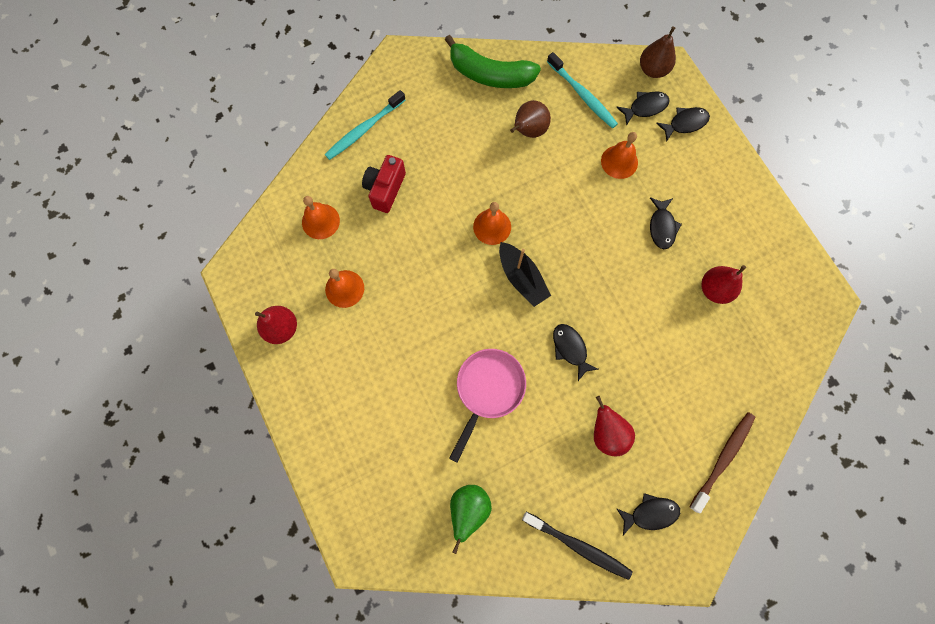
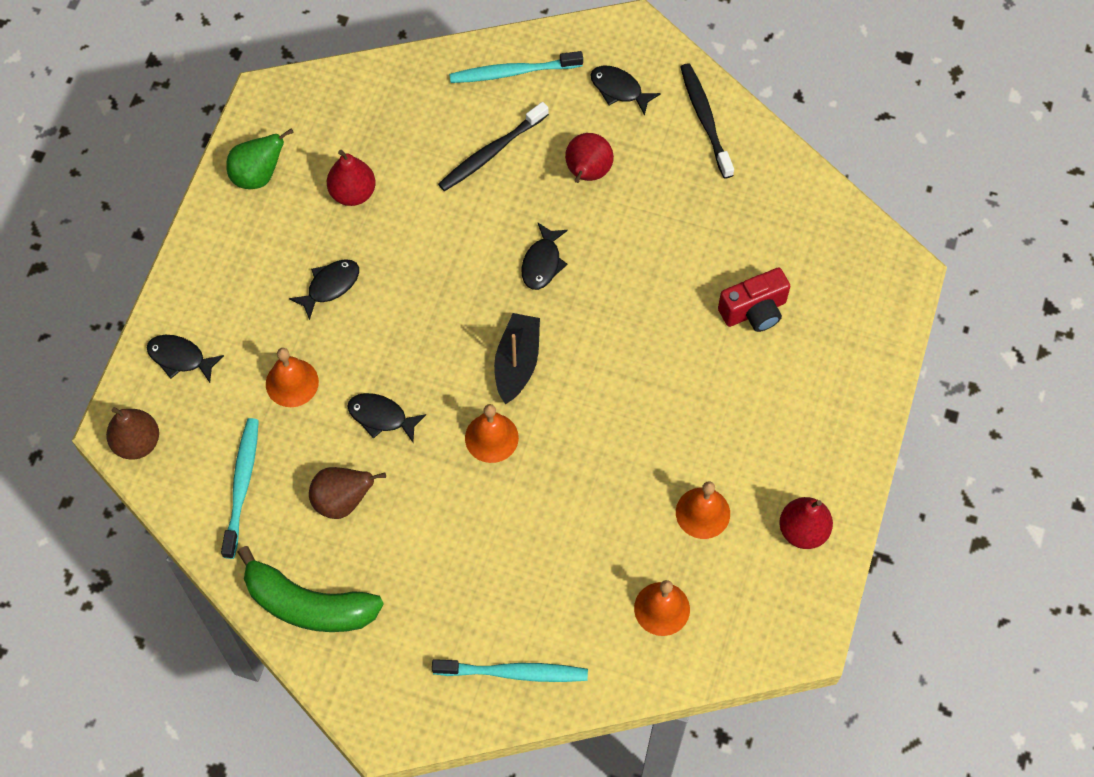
camera: 135 degrees left, 10 degrees down
(385, 189) = (559, 579): red camera -> red camera (754, 311)
(469, 508) = (771, 222): green pear -> green pear (258, 175)
(488, 389) = (655, 297): pink pan -> none
(490, 74) = (309, 605): green banana -> green banana turned 135 degrees clockwise
(645, 107) = (197, 411): black fish -> black fish (381, 417)
(673, 390) = (491, 152): none -> black toothbrush
(723, 459) = (512, 72): brown toothbrush -> turquoise toothbrush

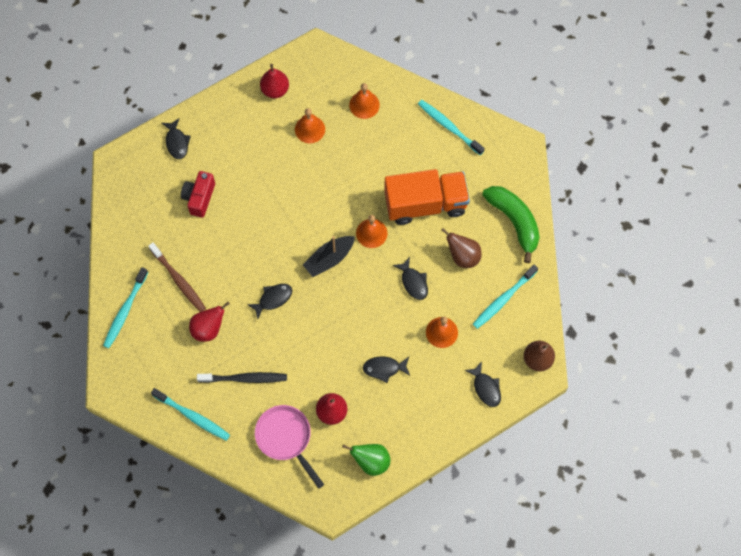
camera: 140 degrees left, 5 degrees up
(382, 127) = (286, 438): none -> pink pan
(453, 533) = (425, 204): none -> orange truck
(619, 89) = (150, 362): black fish -> black fish (177, 142)
(678, 198) = (178, 280): none -> brown toothbrush
(705, 119) = (125, 311): black toothbrush -> turquoise toothbrush
(754, 311) = (199, 198): red camera -> red camera turned 90 degrees counterclockwise

